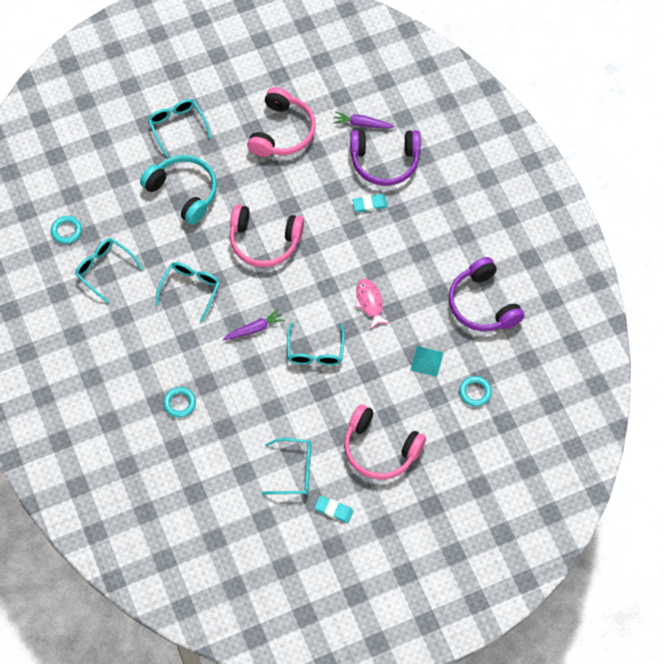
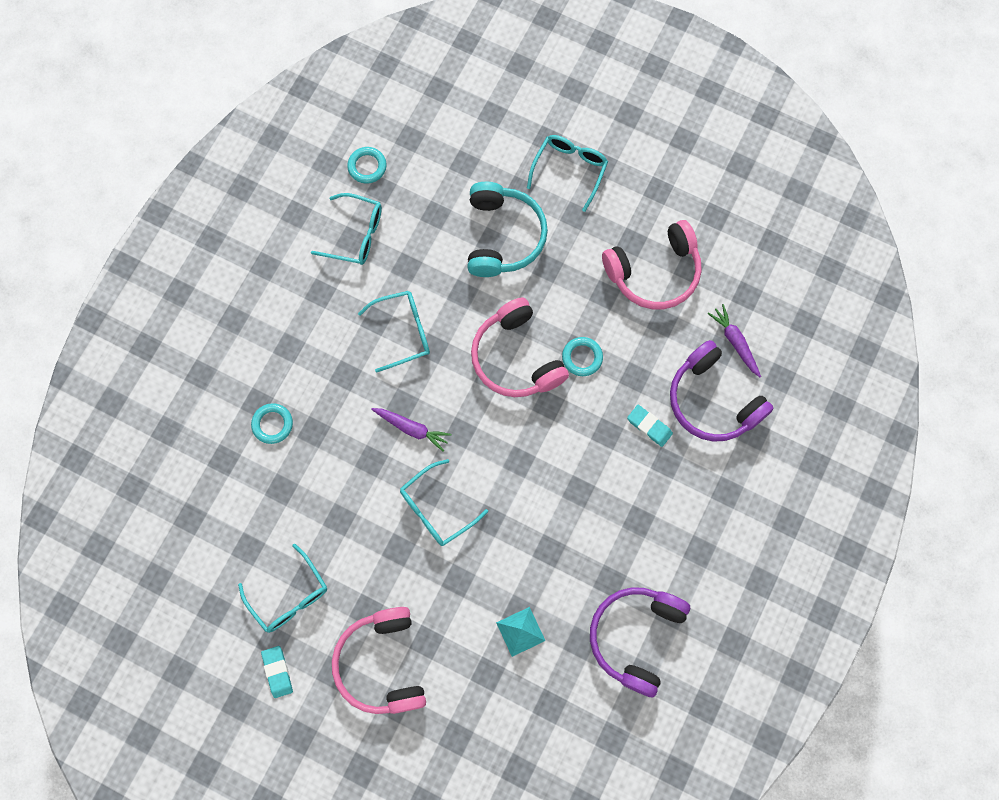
camera: 50 degrees right, 10 degrees up
(104, 269) = (356, 235): turquoise glasses -> turquoise glasses turned 105 degrees clockwise
(370, 302) = (538, 518): pink fish -> none
(475, 392) = (526, 711): turquoise ring -> turquoise ring (582, 357)

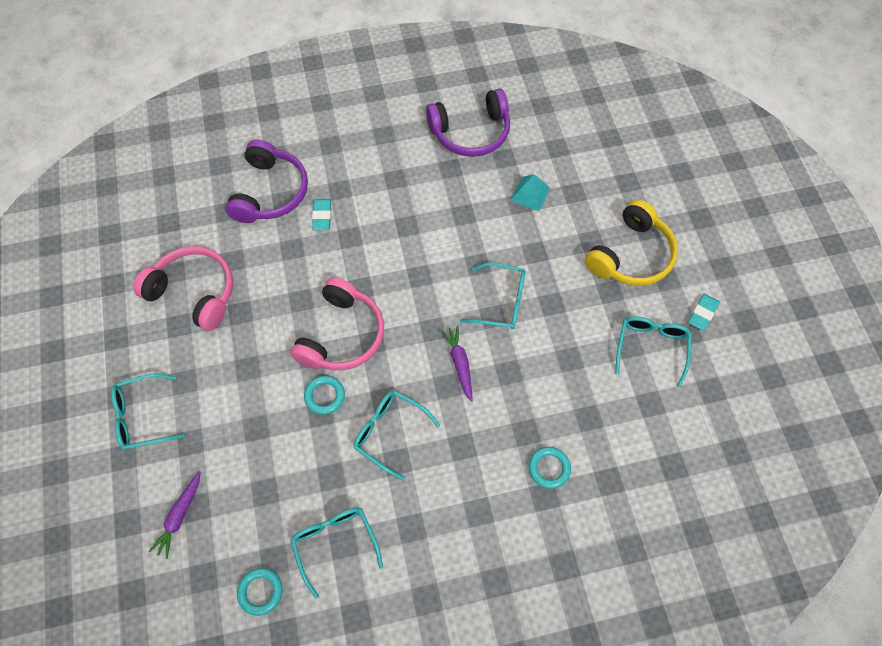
camera: 130 degrees left, 10 degrees down
(382, 664) = (631, 255): pink headphones -> yellow headphones
(503, 236) = (244, 422): turquoise headphones -> none
(582, 357) = (305, 292): turquoise ring -> turquoise ring (325, 396)
(735, 342) = (213, 206): purple carrot -> purple carrot (180, 516)

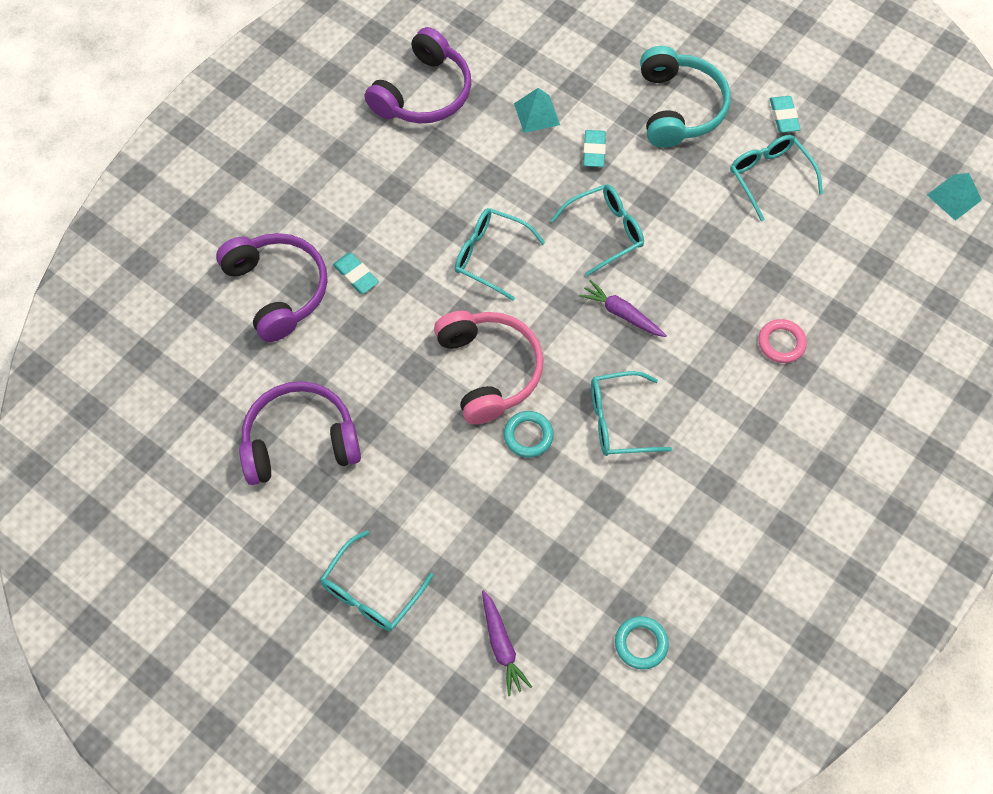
camera: 40 degrees left, 0 degrees up
(194, 292) = (300, 441): pink headphones -> purple headphones
(335, 543) = (664, 551): turquoise glasses -> turquoise glasses (490, 256)
(545, 243) = (594, 150): none -> turquoise eraser
(549, 468) = (781, 343): turquoise ring -> pink ring
(631, 255) = (679, 108): yellow headphones -> turquoise headphones
(781, 464) = (954, 197): none -> turquoise pyramid

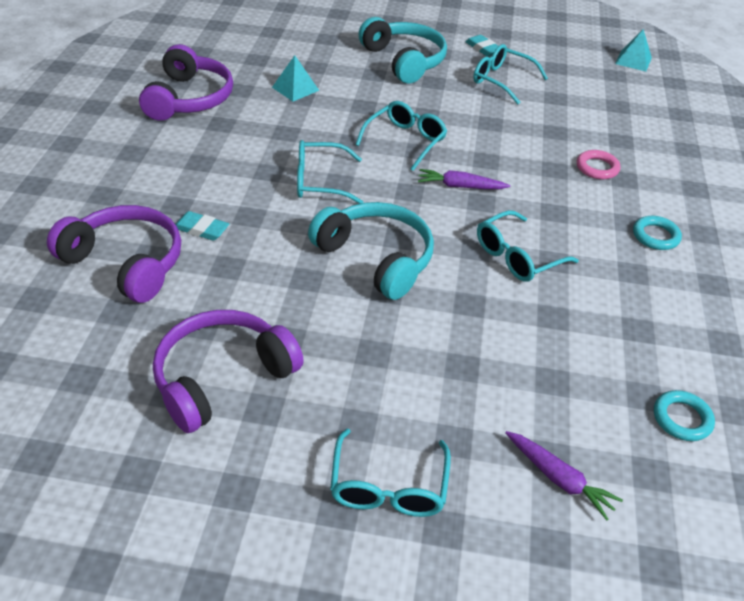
camera: 30 degrees left, 20 degrees down
(489, 370) = (376, 258): pink headphones -> turquoise headphones
(528, 436) = (448, 294): turquoise ring -> turquoise ring (655, 236)
(594, 150) = (358, 98): turquoise eraser -> none

